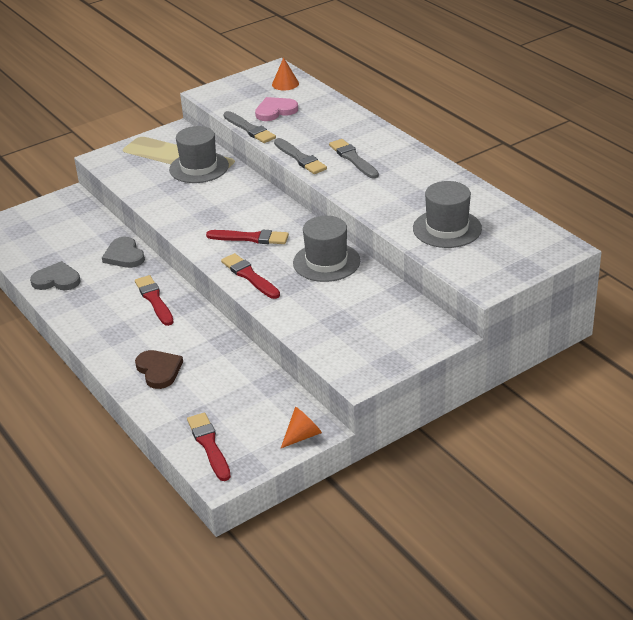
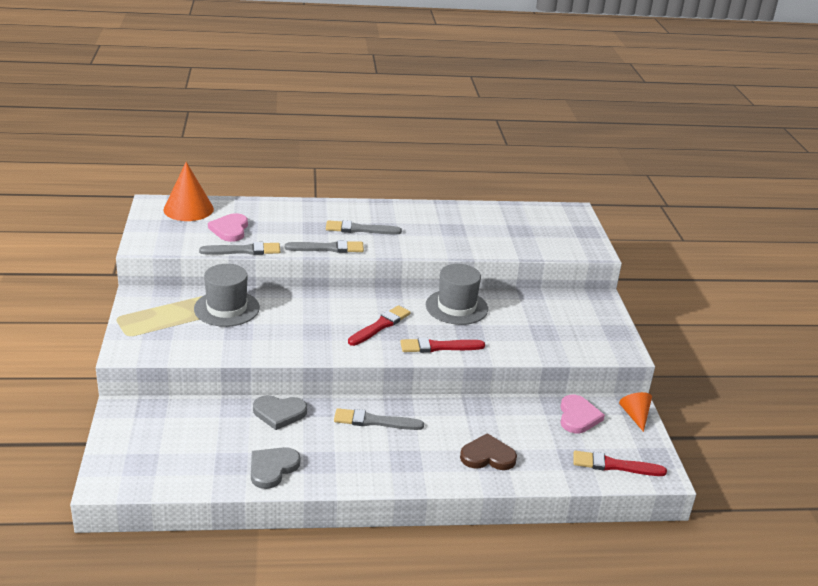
camera: 65 degrees left, 5 degrees down
(154, 300) = (374, 421): red brush -> grey brush
(266, 401) = (578, 417): none -> pink heart
(285, 84) = (188, 209): orange cone -> orange cone, size x1.73
(447, 228) = (506, 235): grey hat -> none

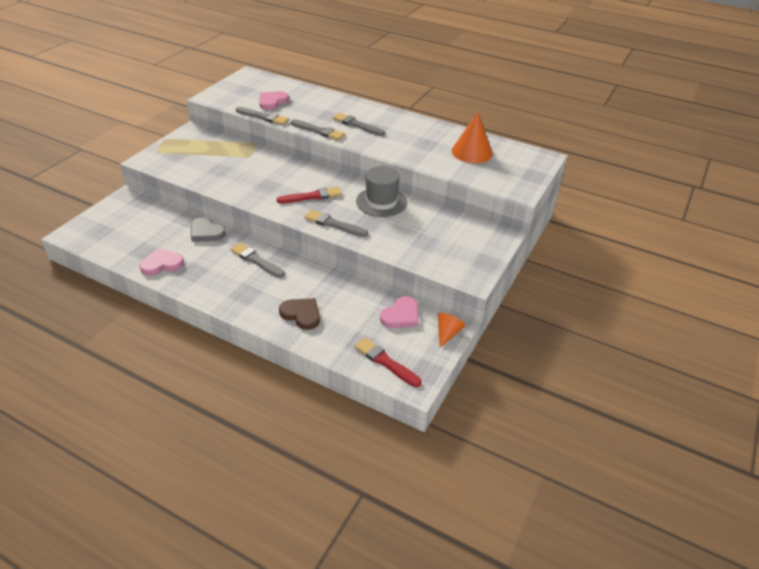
camera: 35 degrees right, 10 degrees up
(188, 209) = (264, 82): orange cone -> orange cone (472, 152)
(227, 308) = (231, 153): grey hat -> none
(272, 468) = (162, 264): grey heart -> pink heart
(438, 347) = (334, 224): red brush -> grey brush

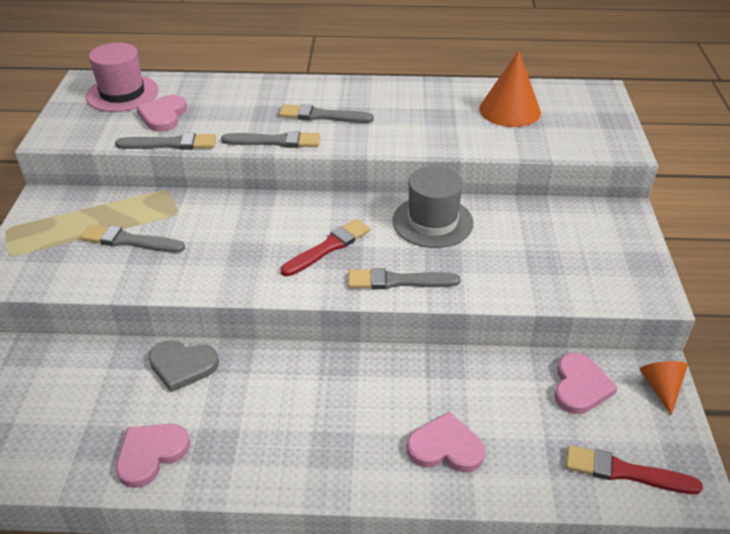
camera: 25 degrees left, 0 degrees up
(256, 260) = (302, 383): grey brush -> grey brush (129, 241)
(261, 85) = (122, 93): none -> pink hat
(301, 314) = (445, 447): brown heart -> pink heart

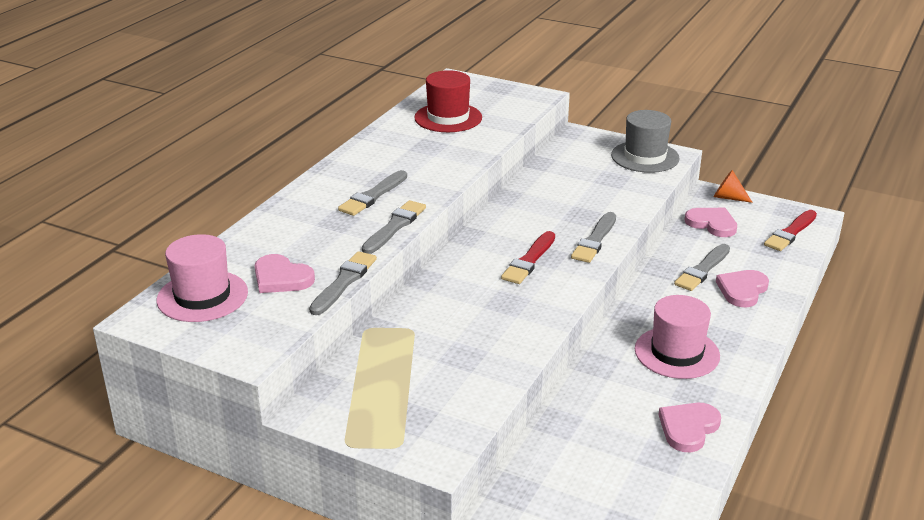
camera: 65 degrees left, 10 degrees down
(129, 241) = (437, 364): grey brush -> grey brush (702, 270)
(151, 454) = (688, 428): pink heart -> pink heart turned 60 degrees clockwise
(182, 366) = (592, 394): grey heart -> none
(282, 415) = (677, 353): none -> pink hat
(328, 247) = (529, 260): red brush -> red brush turned 135 degrees counterclockwise
(432, 222) = (531, 207): grey hat -> grey hat (645, 157)
(509, 110) = (448, 118): orange cone -> red hat

